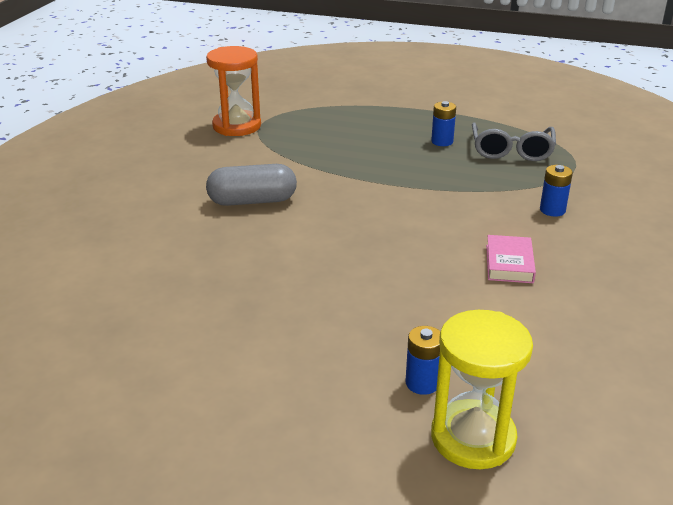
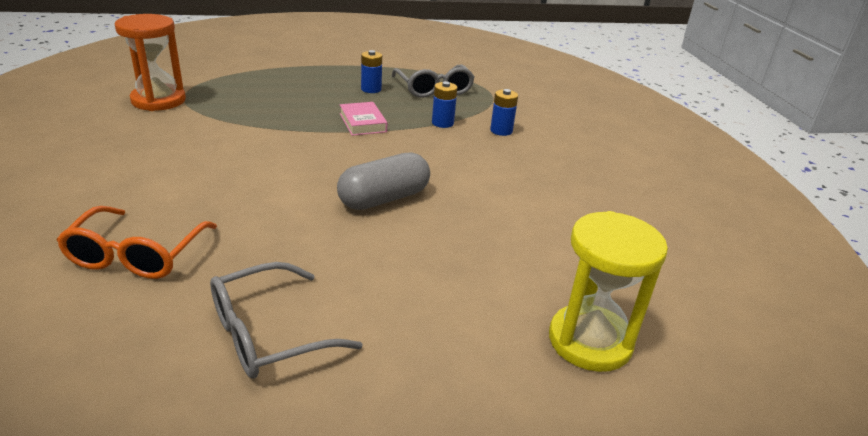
camera: 30 degrees left, 0 degrees up
(144, 262) = (136, 255): none -> orange glasses
(201, 349) = (268, 334): none -> grey glasses
(252, 201) = (224, 169): grey capsule -> grey capsule (384, 198)
(422, 383) = (510, 303): blue battery -> blue battery (442, 123)
(509, 263) = (501, 180): pink book -> pink book (362, 123)

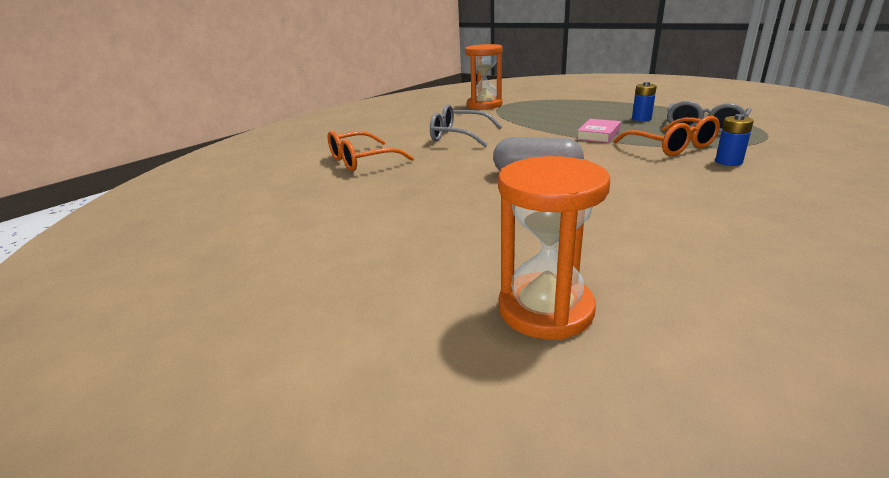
camera: 55 degrees right, 5 degrees down
(268, 334) = (354, 209): grey glasses -> grey glasses (458, 136)
(442, 123) = (672, 146): blue battery -> orange glasses
(590, 341) = (545, 309): yellow hourglass -> orange hourglass

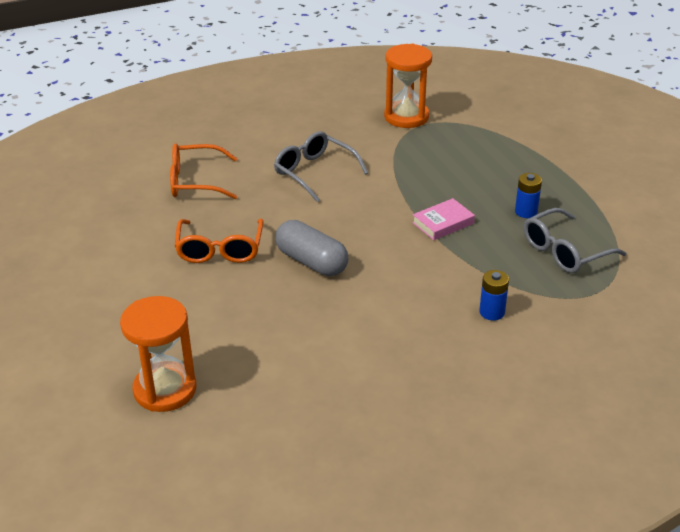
camera: 25 degrees right, 10 degrees up
(672, 146) = (480, 270): orange glasses -> orange glasses (220, 250)

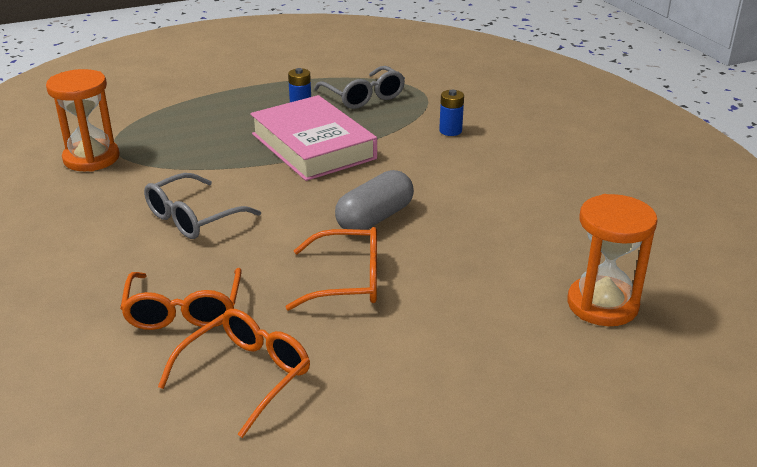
camera: 90 degrees left, 5 degrees down
(122, 212) = (246, 375): none -> orange glasses
(443, 223) = (313, 146): pink book -> pink book, size x2.19

